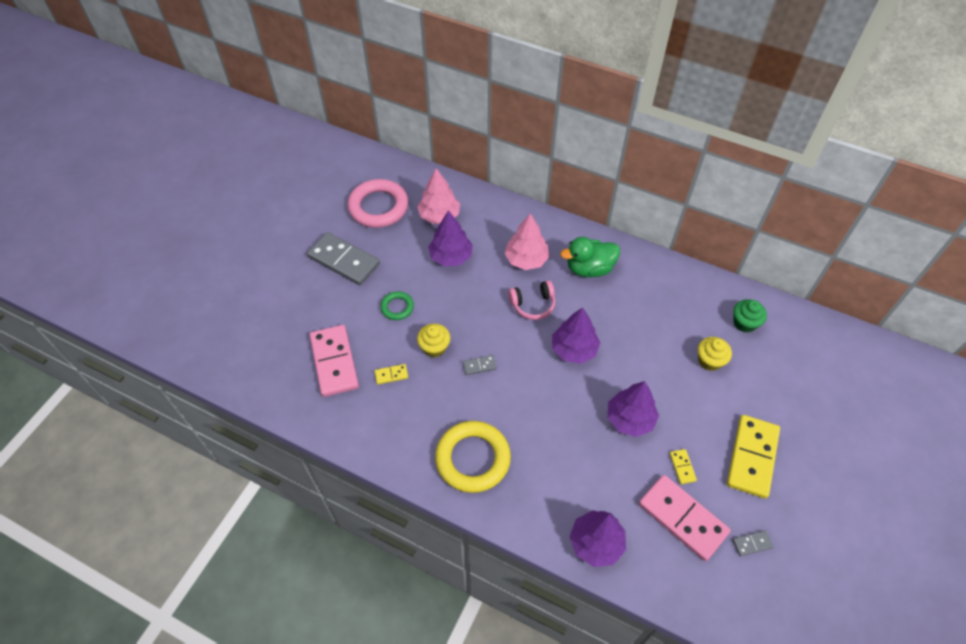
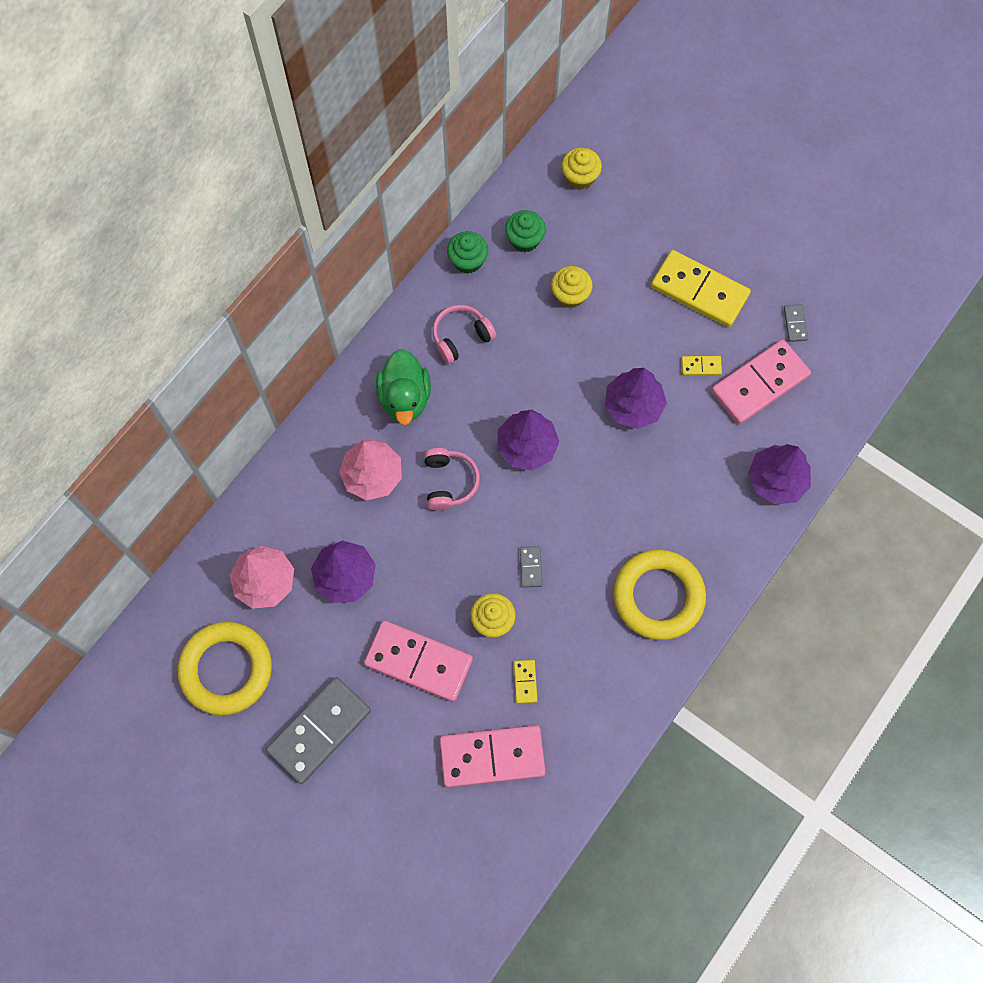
camera: 80 degrees left, 15 degrees up
(378, 207) = (226, 669): pink ring -> yellow ring
(397, 307) = (418, 662): green ring -> pink domino
(648, 294) = (461, 337): none -> pink headphones
(711, 289) = (468, 261): none -> green cupcake
(816, 353) = (580, 177): none -> yellow cupcake

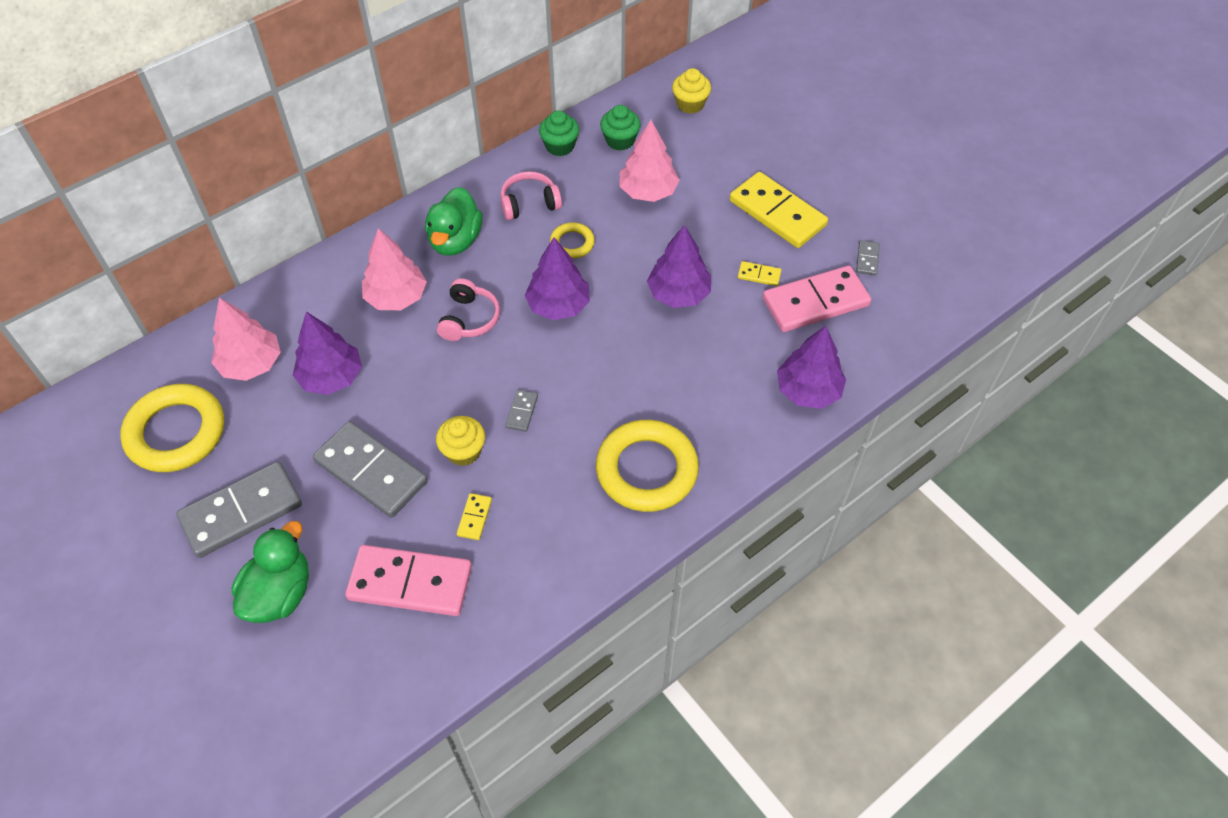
camera: 15 degrees right, 15 degrees down
(385, 796) = (280, 593): none -> green duck
(418, 662) = (371, 472): pink domino -> grey domino
(517, 373) = (572, 243): none -> yellow ring
(570, 295) = (648, 191): yellow cupcake -> pink tree

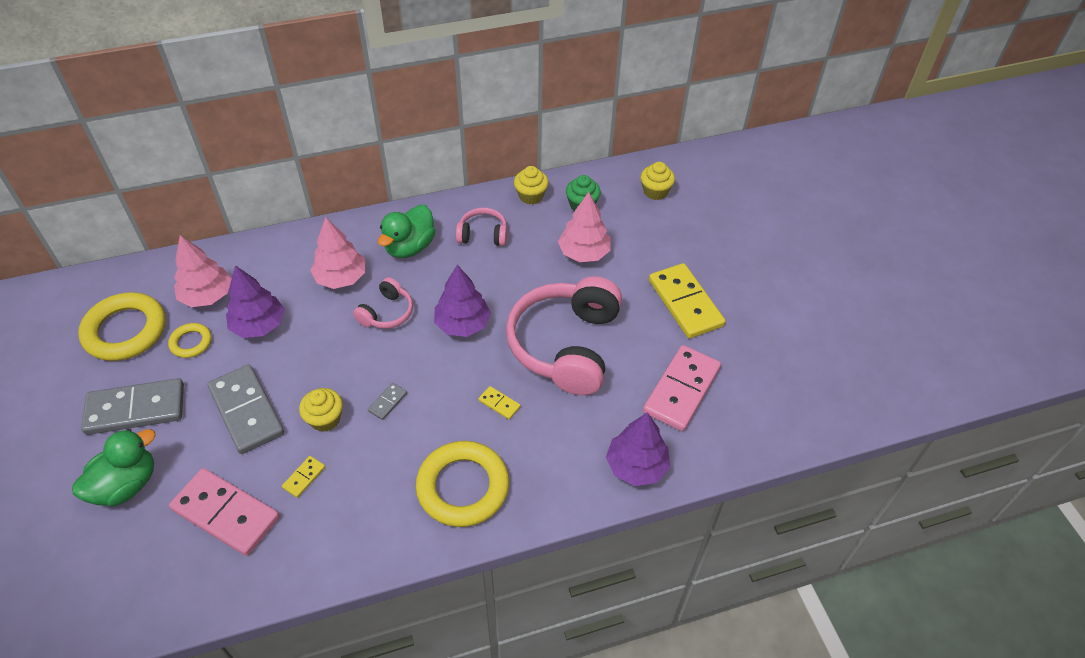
camera: 20 degrees right, 5 degrees down
(560, 146) = (531, 196): green cupcake -> yellow cupcake
(572, 243) = (500, 277): yellow ring -> yellow ring (191, 342)
(678, 294) = (566, 345): purple tree -> pink headphones
(759, 275) = (643, 351): yellow domino -> yellow domino (499, 404)
(815, 302) = (681, 390): pink domino -> pink domino turned 60 degrees counterclockwise
(867, 259) = (746, 367): grey domino -> none

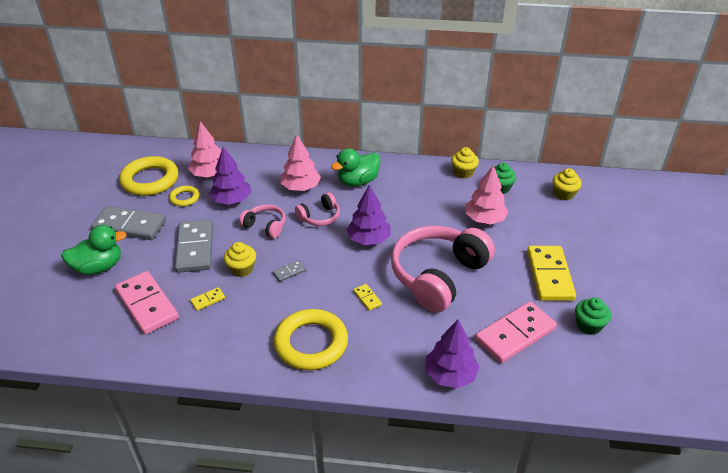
camera: 25 degrees right, 10 degrees down
(483, 235) = (414, 187): pink headphones -> pink headphones (265, 226)
(750, 351) = (588, 325): none -> green cupcake

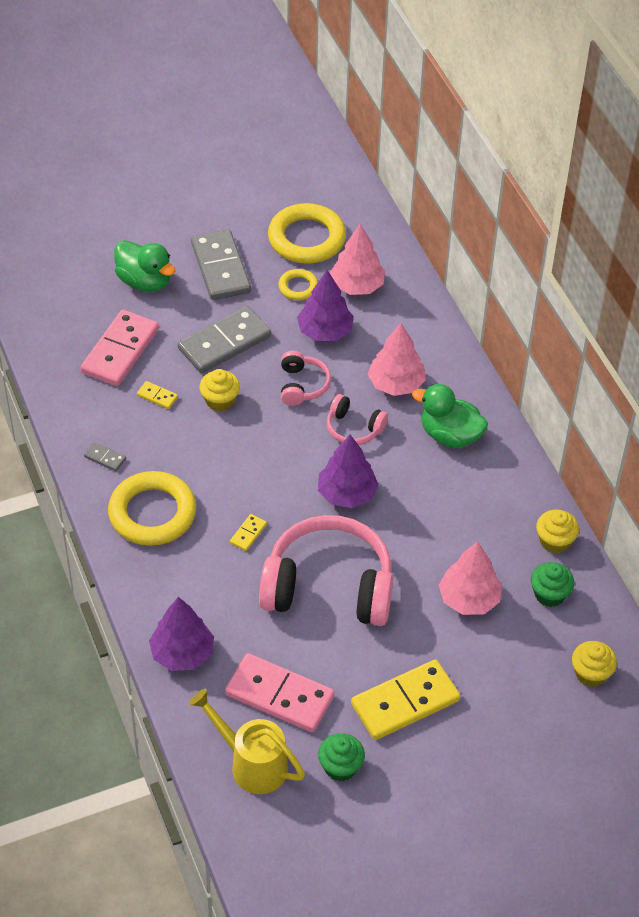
camera: 60 degrees right, 10 degrees up
(289, 272) = (242, 444): grey domino -> grey domino (105, 458)
(567, 372) = (252, 763): none -> yellow watering can

